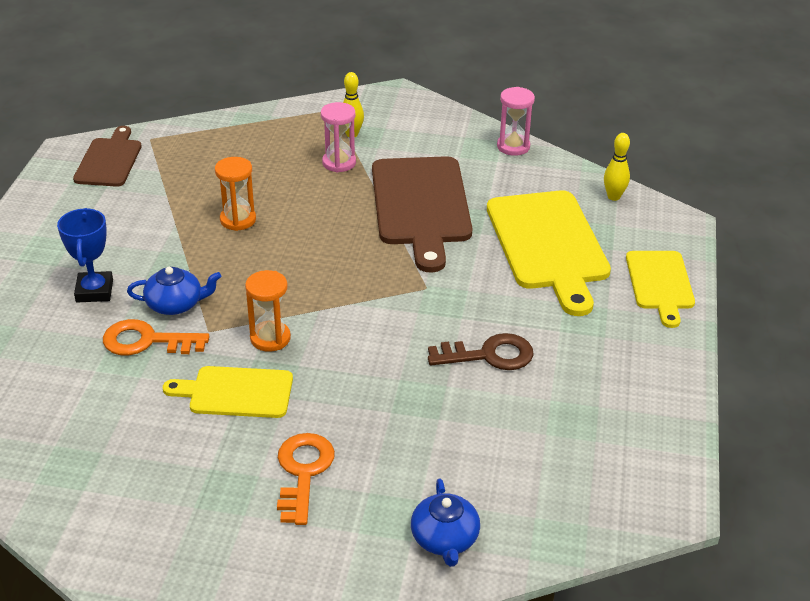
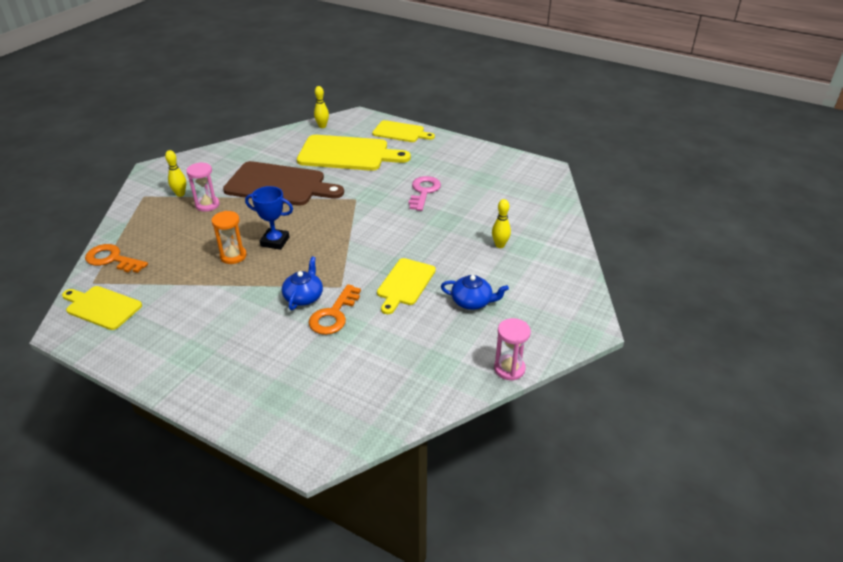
camera: 70 degrees left, 0 degrees up
(94, 291) = (262, 333): blue trophy -> blue trophy (275, 241)
(109, 160) = (101, 307): brown cutting board -> yellow cutting board
(270, 338) = (363, 262): orange hourglass -> none
(303, 472) = (483, 270): orange key -> orange key (112, 259)
(379, 480) = (500, 245): none -> yellow bowling pin
(445, 539) = (547, 233): blue teapot -> blue teapot (472, 301)
(489, 355) = (424, 191): brown key -> pink key
(513, 146) = (250, 143): pink hourglass -> pink hourglass (509, 369)

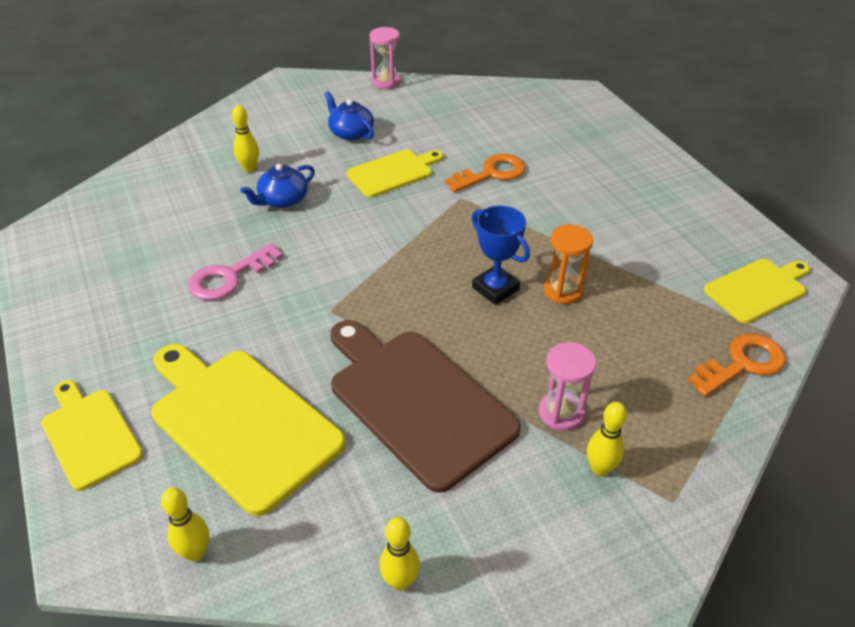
camera: 145 degrees left, 5 degrees up
(101, 307) = (757, 289): yellow cutting board -> yellow cutting board turned 90 degrees counterclockwise
(112, 259) = (742, 364): orange key -> orange key turned 90 degrees counterclockwise
(244, 144) = (400, 581): none -> yellow bowling pin
(304, 297) = (508, 203): blue teapot -> blue teapot (283, 200)

